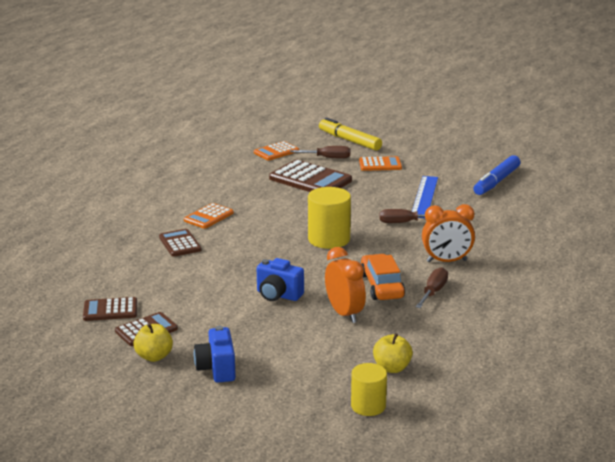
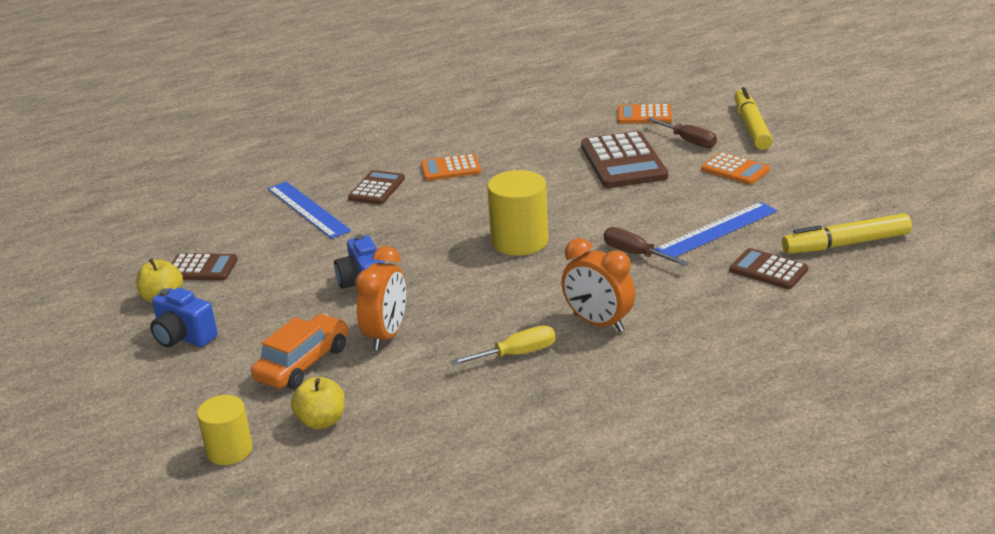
camera: 45 degrees right, 5 degrees up
(110, 310) = (210, 234): brown calculator -> brown calculator (768, 270)
(154, 271) = (308, 209): none -> blue ruler
(217, 369) = (184, 337): blue camera -> blue camera turned 90 degrees counterclockwise
(382, 286) = (477, 321): orange car -> orange car (303, 363)
(433, 292) = (517, 354): brown screwdriver -> yellow screwdriver
(496, 182) = (845, 244): blue marker -> yellow marker

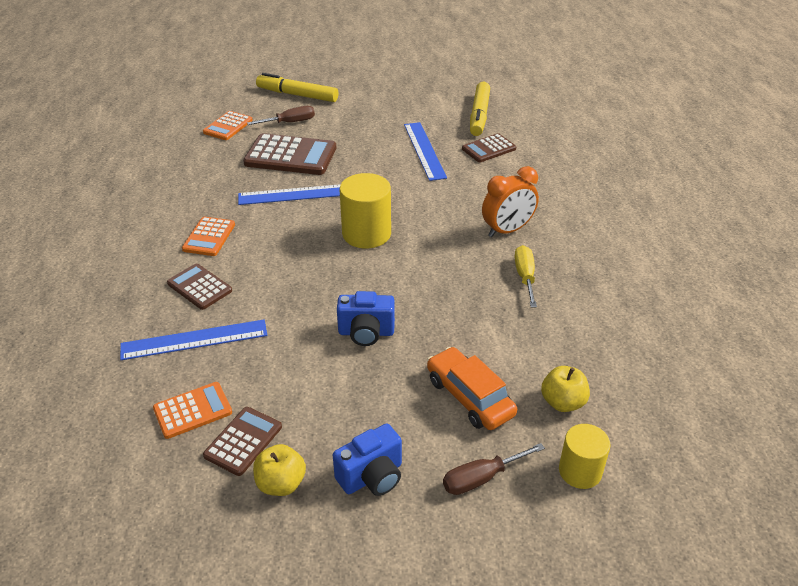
camera: 70 degrees left, 10 degrees up
(386, 335) = (457, 337): orange clock -> none
(556, 186) = (296, 194): none -> blue ruler
(635, 254) = (428, 190): brown screwdriver -> brown screwdriver (481, 478)
(735, 170) = (350, 119): orange calculator -> orange calculator (193, 410)

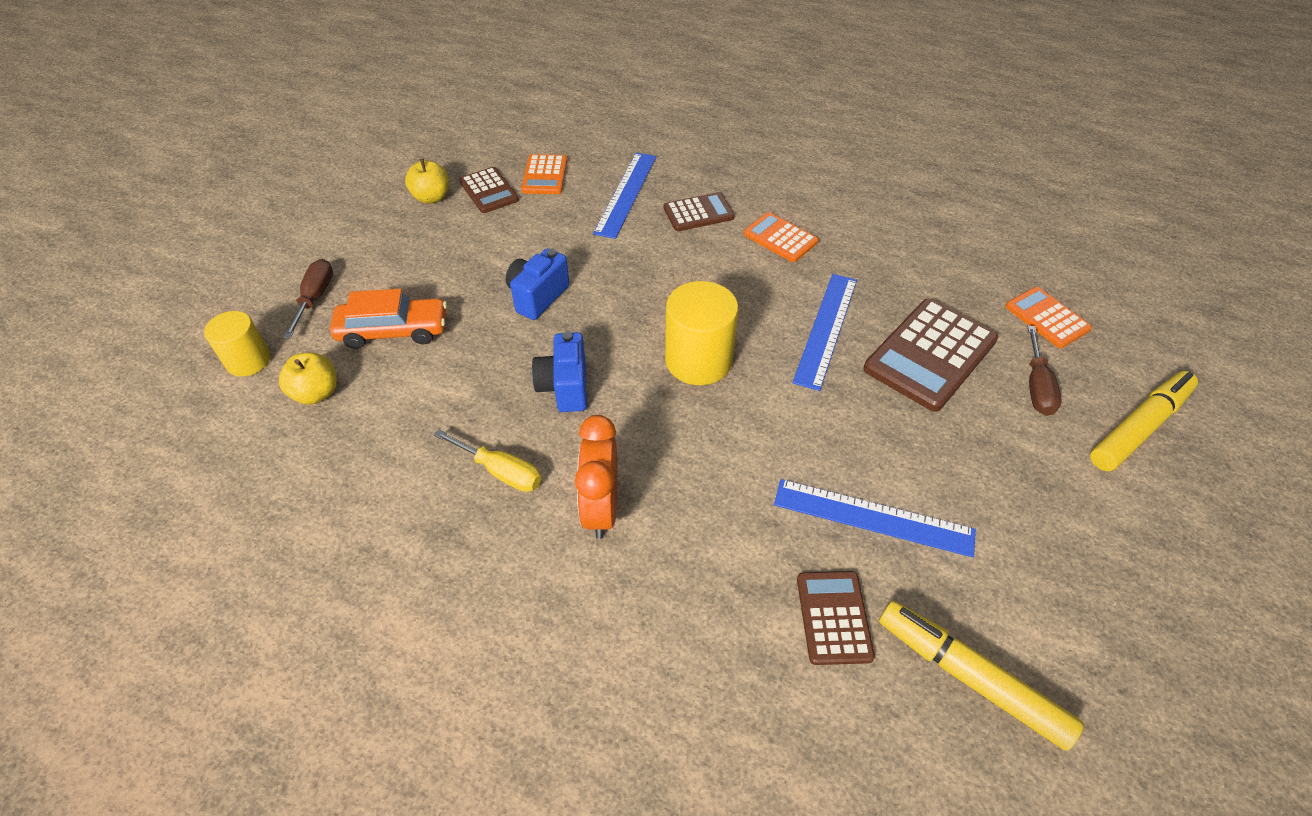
camera: 120 degrees right, 10 degrees up
(372, 477) = (386, 241): blue camera -> blue camera (564, 387)

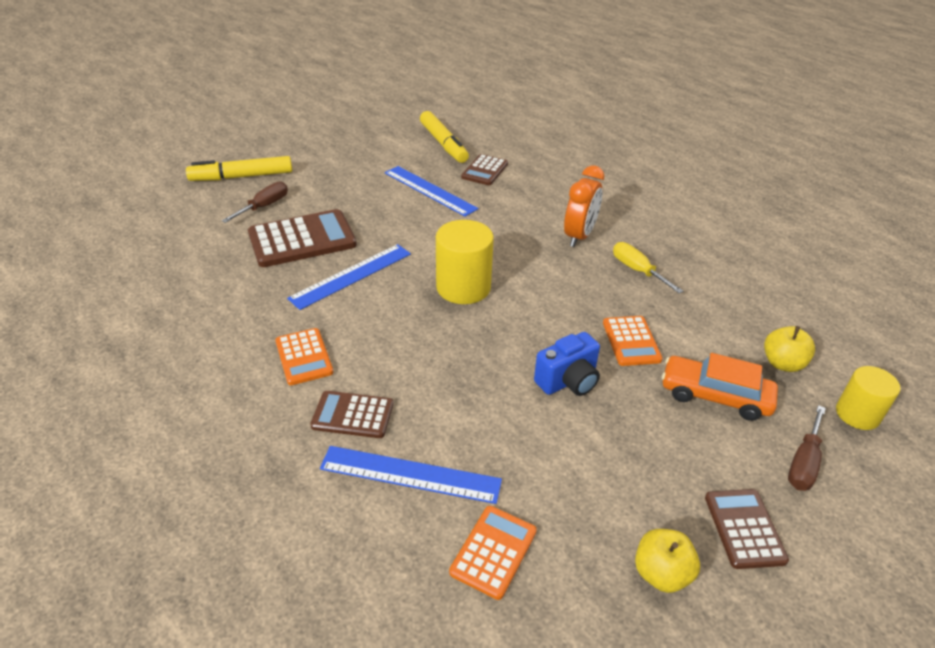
camera: 155 degrees left, 10 degrees down
(489, 191) = (579, 553): brown calculator -> brown calculator (744, 528)
(564, 387) = (574, 303): blue camera -> none
(626, 194) = (410, 474): blue ruler -> blue ruler turned 60 degrees clockwise
(1047, 318) = (196, 232): orange calculator -> orange calculator (631, 341)

